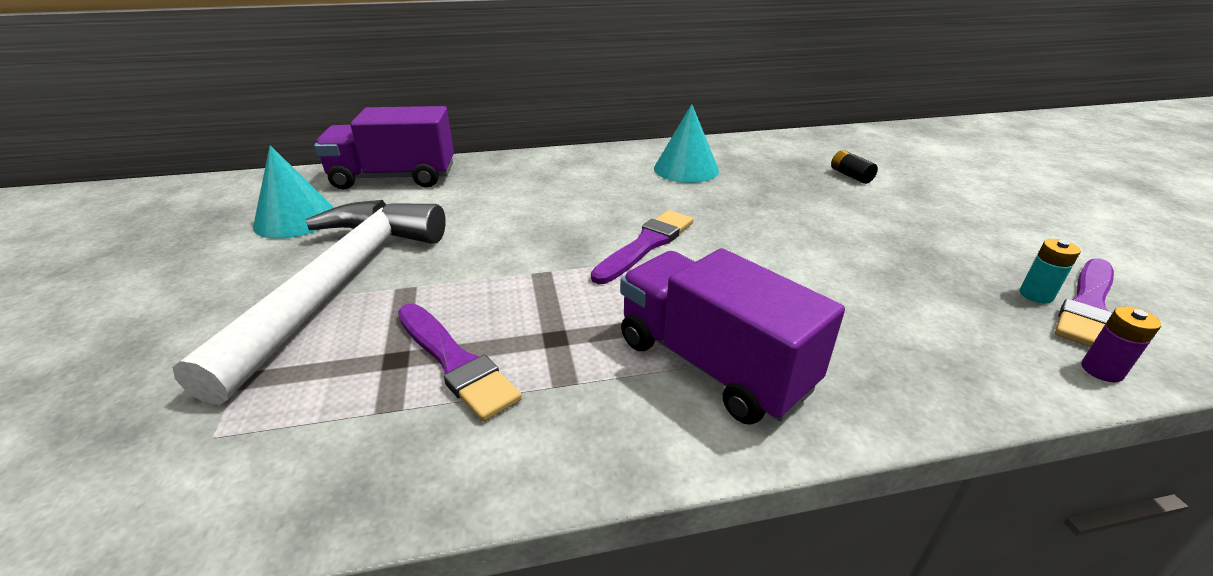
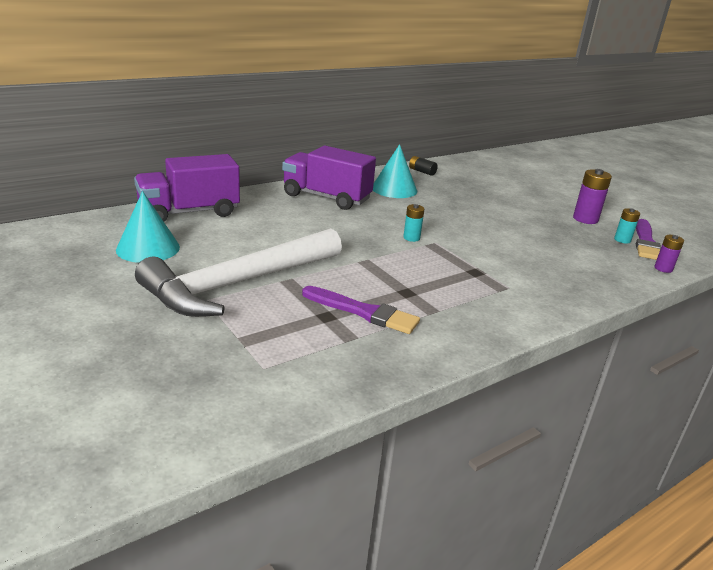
camera: 25 degrees left, 5 degrees down
(339, 284) = (238, 283): white hammer -> white hammer turned 120 degrees counterclockwise
(646, 245) = (411, 238): purple brush -> turquoise battery
(712, 364) = (498, 292): purple truck -> purple truck (326, 197)
(851, 176) = (495, 185): black battery -> black battery (422, 171)
(980, 246) = (585, 219): none -> purple battery

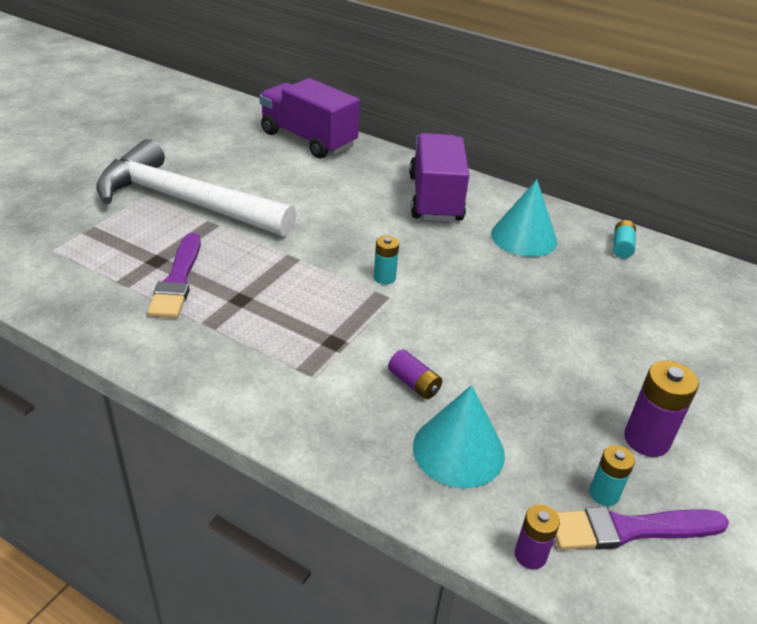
camera: 65 degrees right, 10 degrees up
(148, 248) = (217, 144): turquoise cone -> turquoise cone (458, 450)
(422, 171) = (622, 247): black battery -> turquoise battery
(526, 259) = (414, 383): none -> purple battery

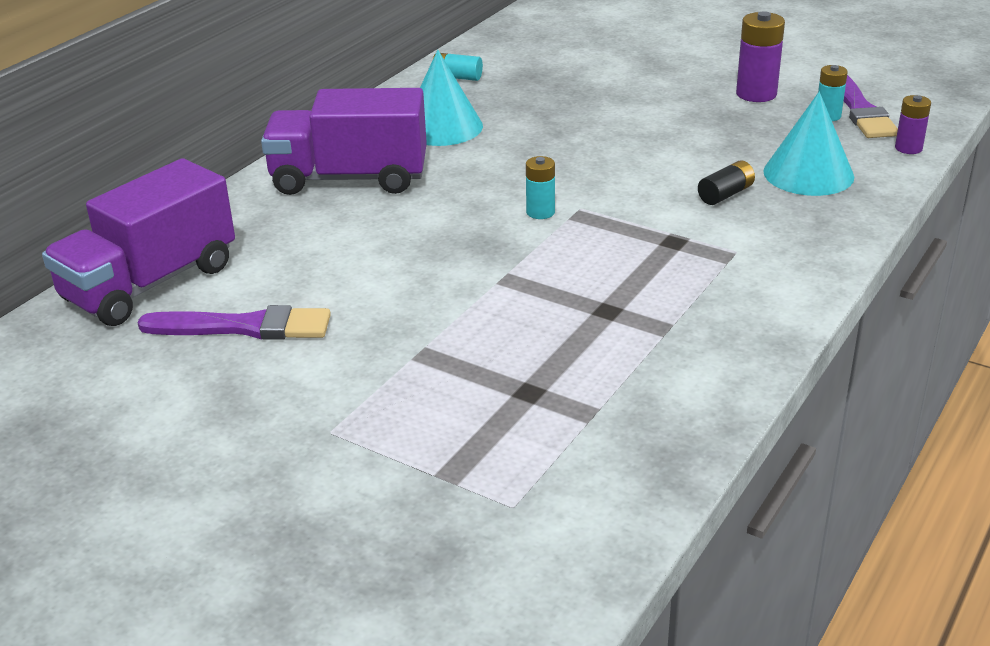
camera: 85 degrees left, 5 degrees down
(178, 280) = (574, 365): purple brush -> purple brush (244, 327)
(186, 201) = (354, 386): white hammer -> none
(414, 383) = (725, 194): purple battery -> black battery

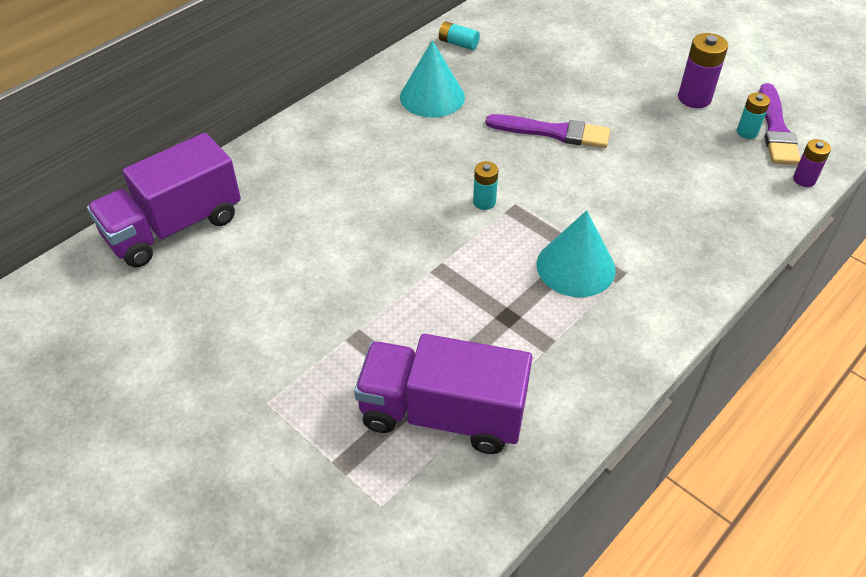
camera: 10 degrees right, 15 degrees up
(244, 327) = (231, 284): purple brush -> purple brush (553, 132)
(349, 178) = (347, 141): purple truck -> purple truck (442, 414)
(725, 194) = (637, 207): black battery -> none
(808, 174) = (711, 195): turquoise cone -> turquoise cone (575, 267)

